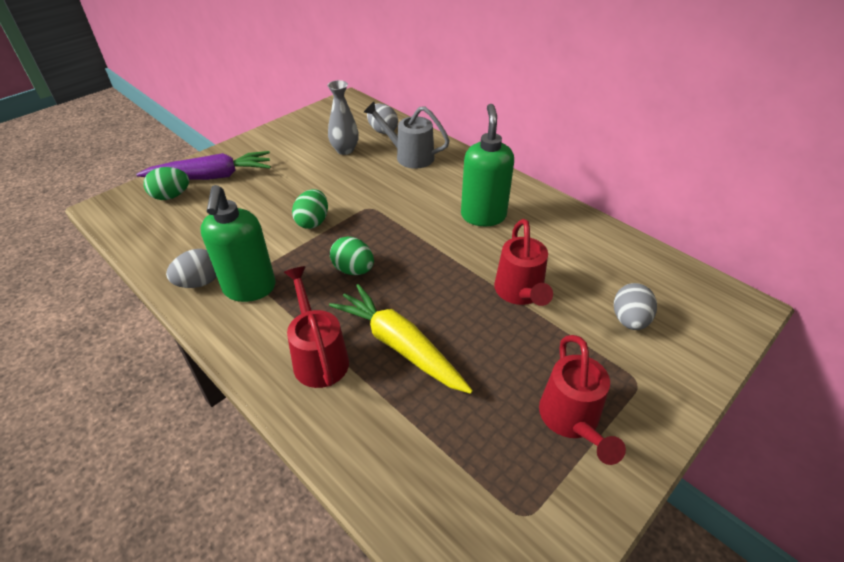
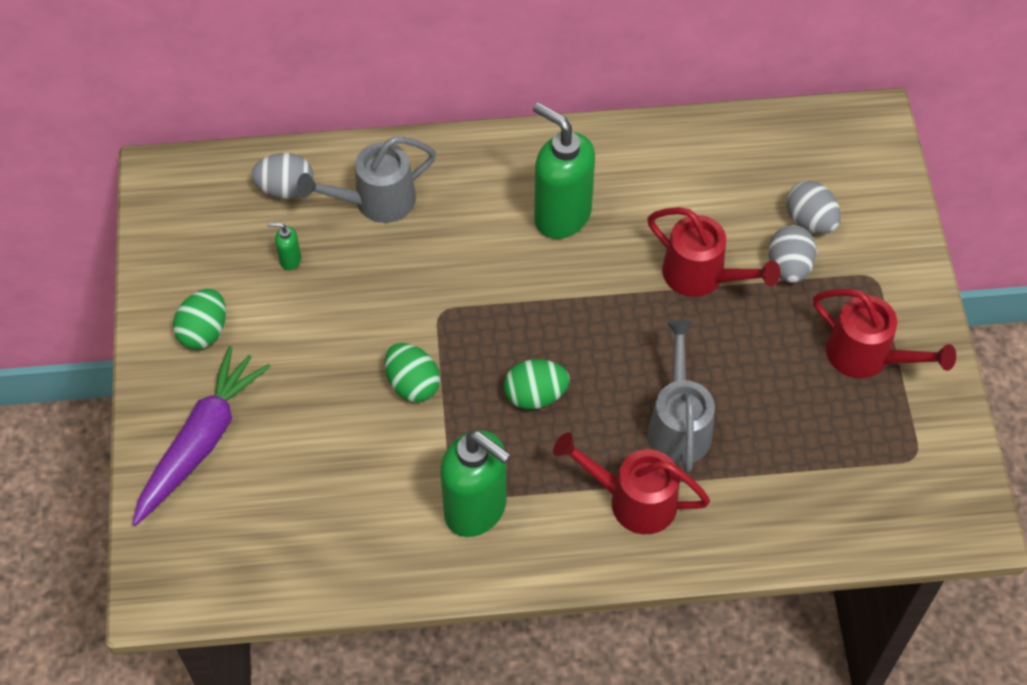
camera: 50 degrees left, 15 degrees up
(171, 196) = (204, 508): green egg -> green egg (204, 331)
(199, 282) = (420, 553): grey egg -> grey egg (789, 267)
(345, 150) = (290, 260): grey vase -> green soap dispenser
(400, 346) = (679, 424): yellow carrot -> grey watering can

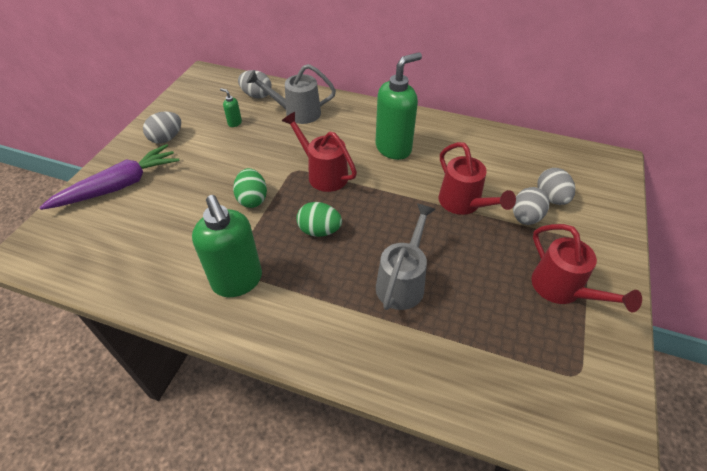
camera: 25 degrees right, 10 degrees down
(204, 331) = (166, 138): green egg -> grey egg
(561, 215) = (394, 148): green soap dispenser -> green soap dispenser turned 75 degrees clockwise
(632, 500) = (343, 317): red watering can -> red watering can (323, 174)

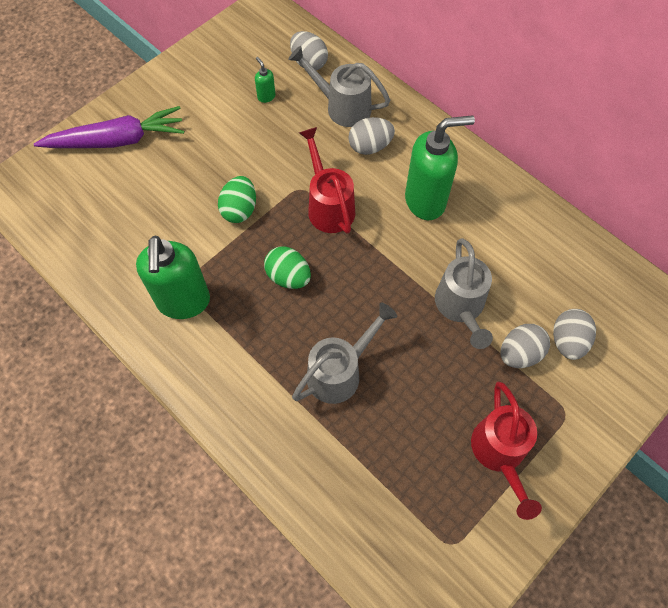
camera: 25 degrees right, 15 degrees up
(166, 138) = (186, 93): grey egg -> grey egg (370, 146)
(463, 204) = (461, 307): red watering can -> grey watering can

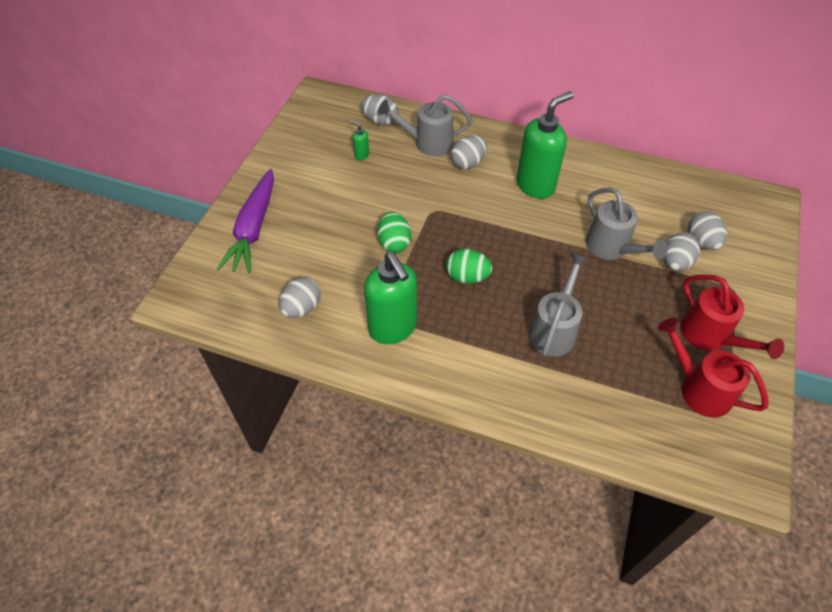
camera: 25 degrees left, 10 degrees down
(113, 244) = (302, 308): none -> grey egg
(117, 140) = (253, 228): purple carrot -> purple carrot turned 135 degrees clockwise
(328, 205) = (464, 215): red watering can -> red watering can (699, 388)

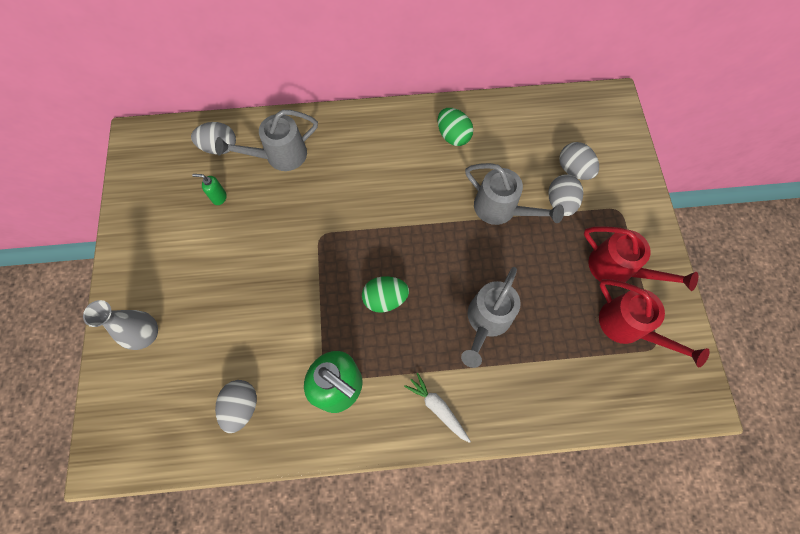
camera: 25 degrees left, 15 degrees up
(253, 228) = (146, 334): purple carrot -> grey vase
(394, 243) = (299, 290): green egg -> green egg (453, 136)
(468, 163) = (330, 165): grey egg -> none
(473, 378) = (437, 408): none -> white carrot
(535, 185) = (405, 166): green soap dispenser -> none
(554, 329) = (486, 321): grey watering can -> grey watering can turned 150 degrees counterclockwise
(699, 388) = (628, 327): red watering can -> red watering can turned 150 degrees counterclockwise

